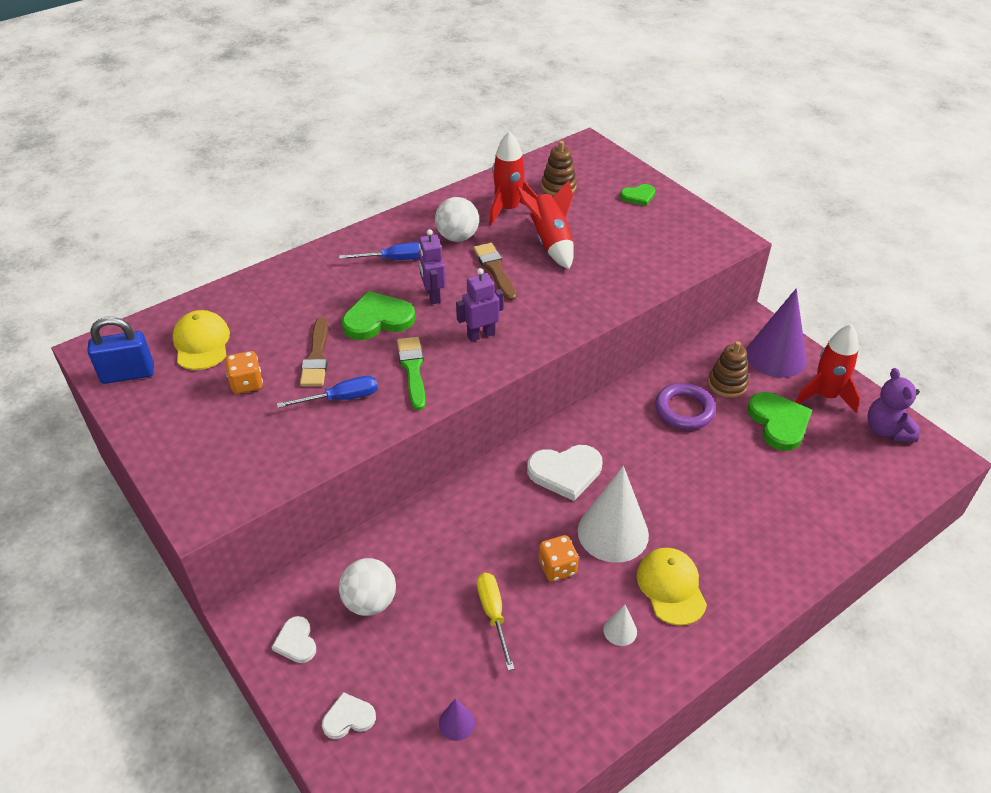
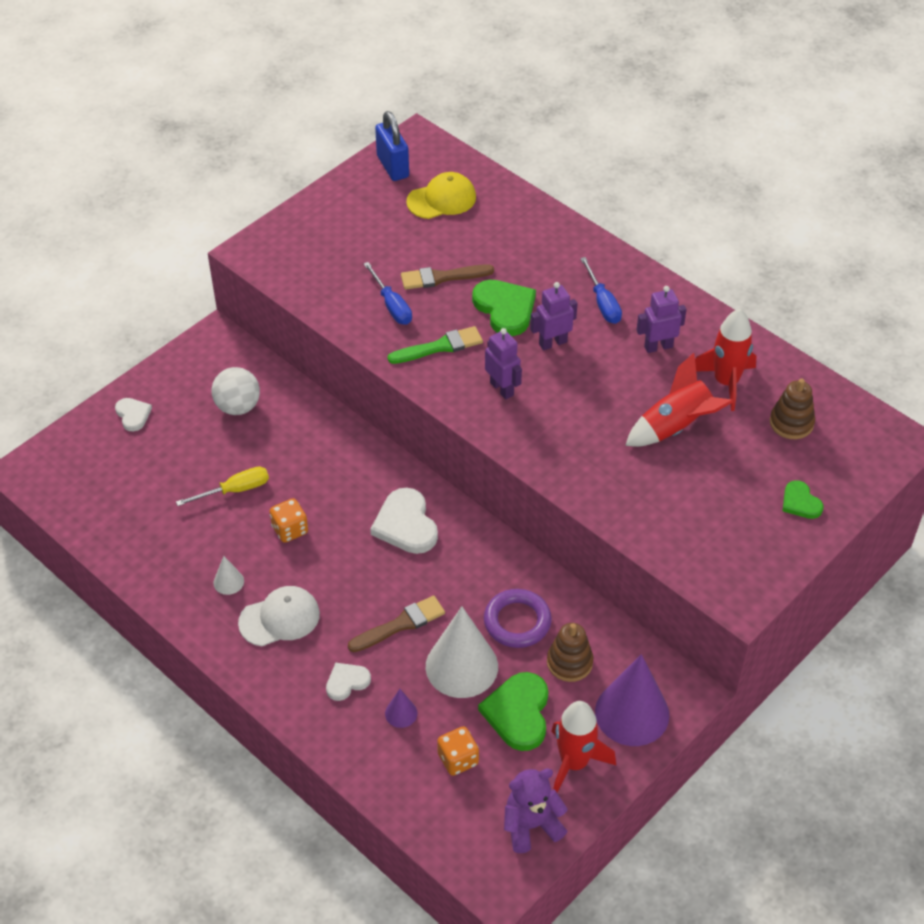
camera: 80 degrees right, 5 degrees up
(247, 383) = (397, 241): orange dice -> orange dice (458, 759)
(296, 642) = (195, 369): white heart -> white heart (347, 682)
(456, 723) = (133, 481): purple cone -> purple cone (401, 713)
(457, 237) = (658, 346): white ball -> purple robot
(495, 270) = (610, 385): brown brush -> brown brush (400, 624)
(613, 532) = (337, 569): white cone -> white cone (461, 666)
(671, 587) = (279, 618): yellow cap -> white cap
(778, 422) = (518, 713): green heart -> green heart turned 120 degrees clockwise

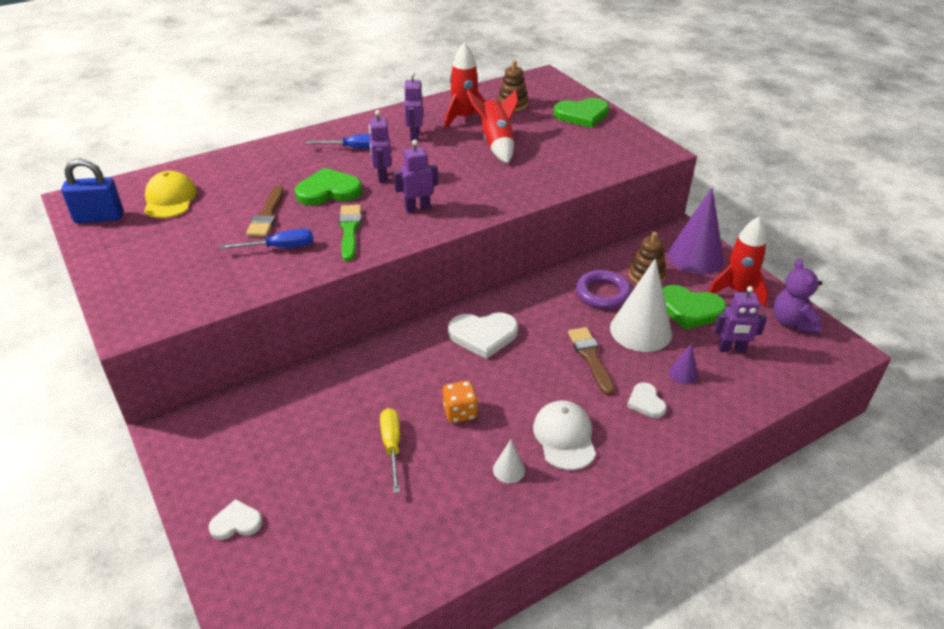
camera: 75 degrees left, 10 degrees down
(238, 406) = (280, 427): white ball -> none
(458, 759) = (731, 349): orange dice -> purple robot
(800, 502) = (582, 115): green heart -> green heart, size x1.75

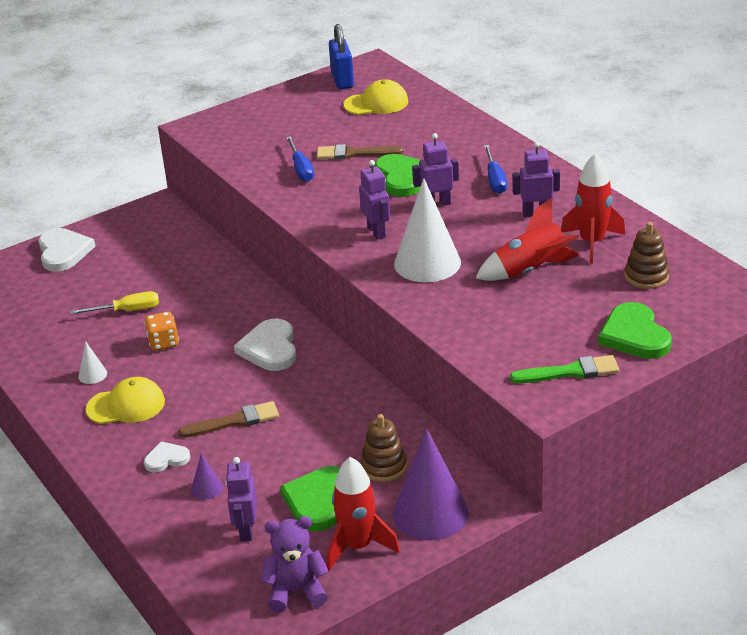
camera: 90 degrees right, 5 degrees down
(236, 522) = (63, 252): white heart -> white heart, size x1.75
(349, 230) = (332, 199): green brush -> green brush (570, 372)
(564, 437) = (126, 405): white cap -> yellow cap
(603, 293) = (345, 430): purple ring -> none
(640, 330) = (279, 459): white cone -> white cone (427, 263)

